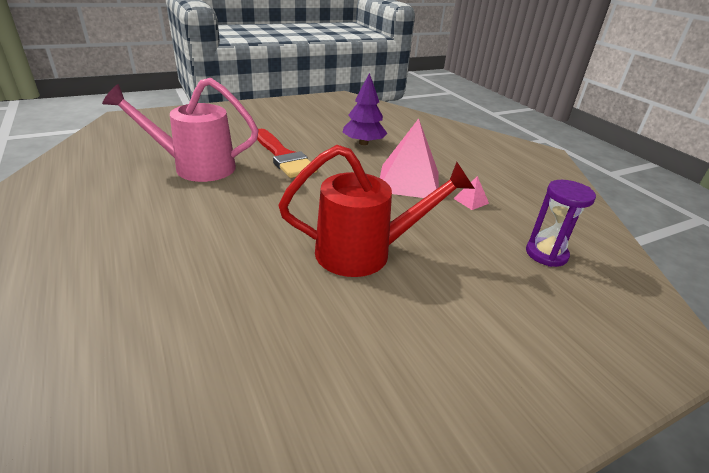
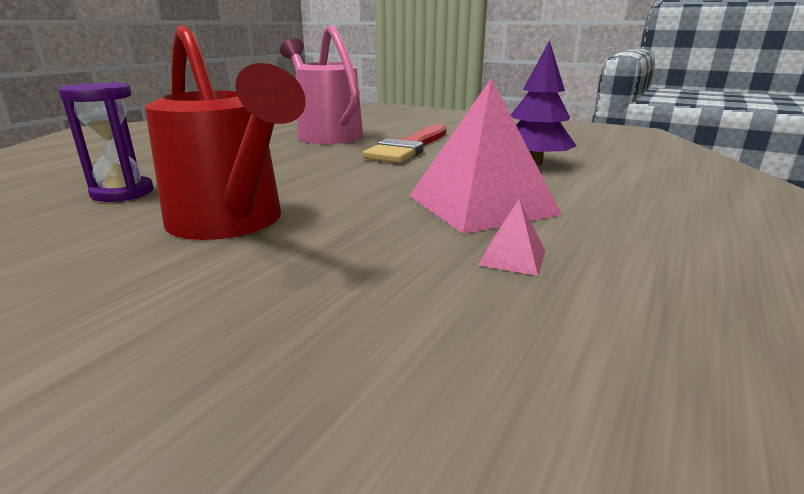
camera: 60 degrees right, 10 degrees down
(546, 254) = (416, 390): purple hourglass -> purple hourglass (122, 193)

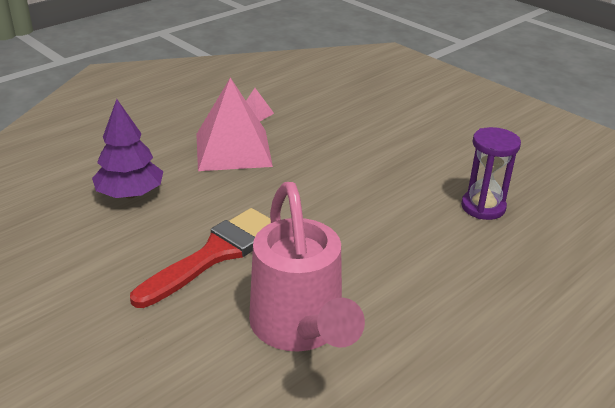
camera: 165 degrees left, 10 degrees up
(231, 223) = (391, 159): red watering can -> none

